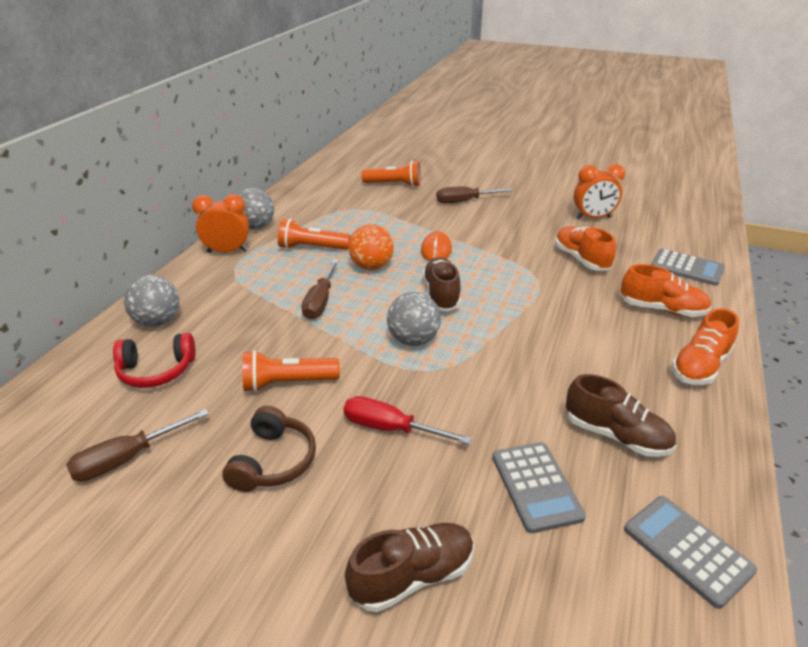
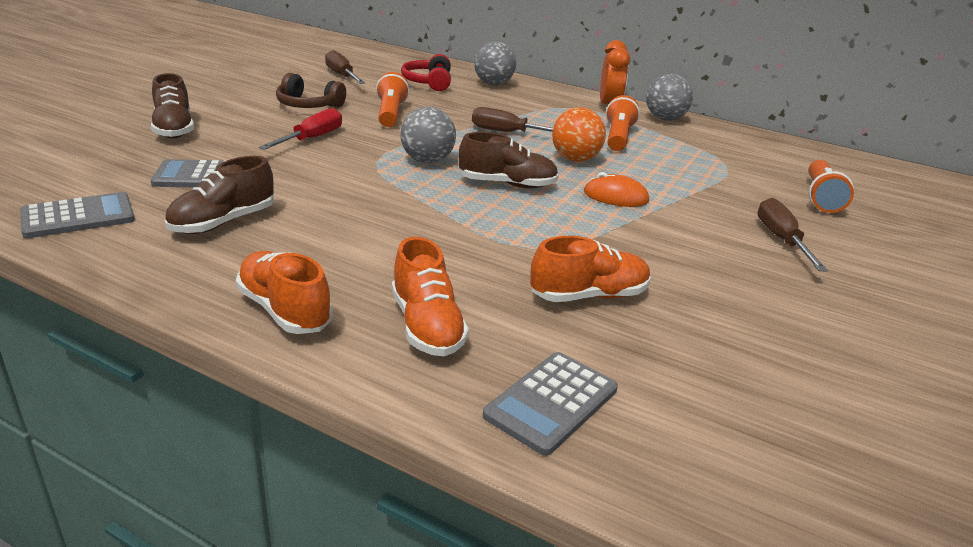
camera: 95 degrees right, 5 degrees down
(593, 218) = (754, 351): orange clock -> none
(662, 309) = (426, 326): orange shoe -> orange shoe turned 45 degrees counterclockwise

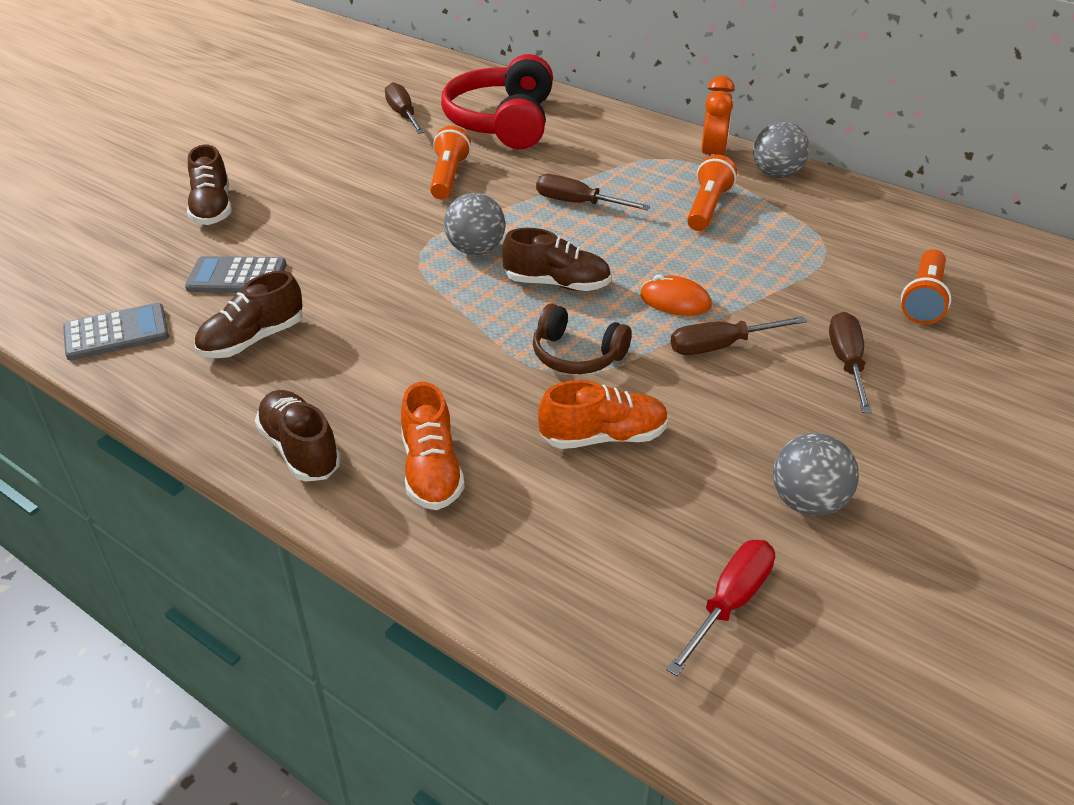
camera: 10 degrees right, 10 degrees up
(284, 310) = (300, 450): orange shoe -> brown shoe
(308, 105) = (358, 166): brown headphones -> brown headphones (576, 355)
(312, 138) = (355, 219): red screwdriver -> red screwdriver (730, 603)
(428, 82) = (502, 122): red headphones -> red headphones, size x1.83
(493, 84) = (580, 121): grey ball -> grey ball (808, 502)
(551, 402) = (530, 560): grey calculator -> none
(575, 159) = (645, 244): orange ball -> none
(668, 228) = (720, 346): none -> brown screwdriver

